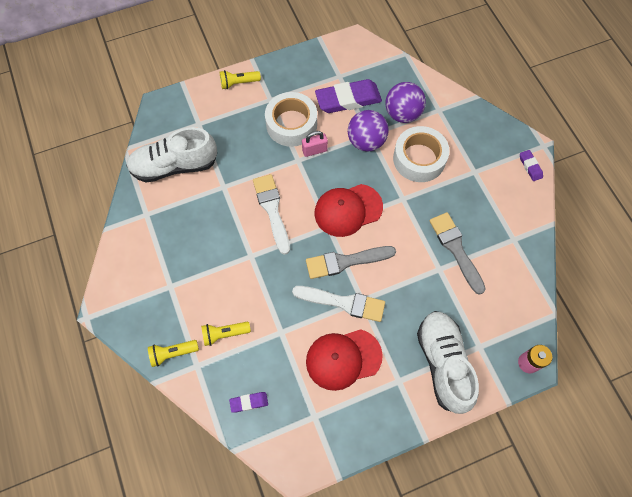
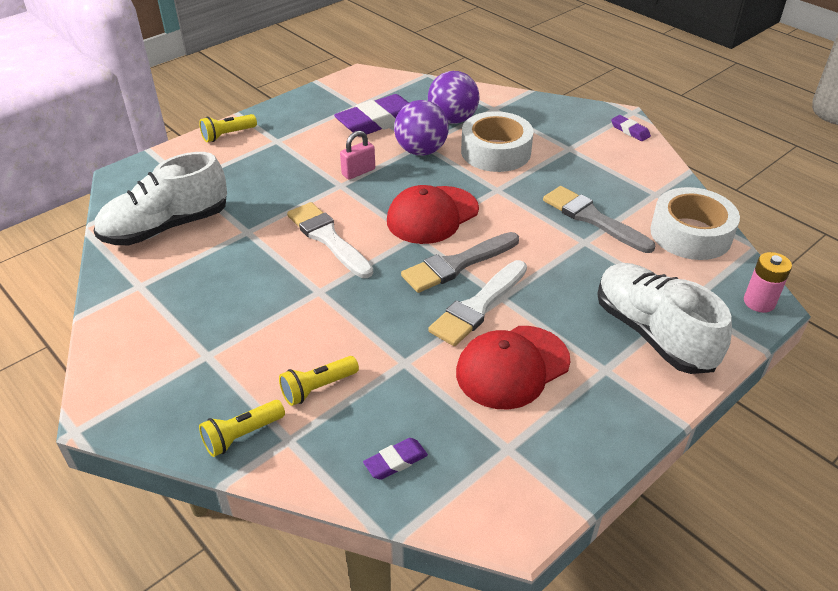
camera: 20 degrees left, 25 degrees down
(291, 124) = (316, 156): white tape -> white tape (690, 234)
(343, 302) = (478, 306): white brush -> white brush turned 135 degrees clockwise

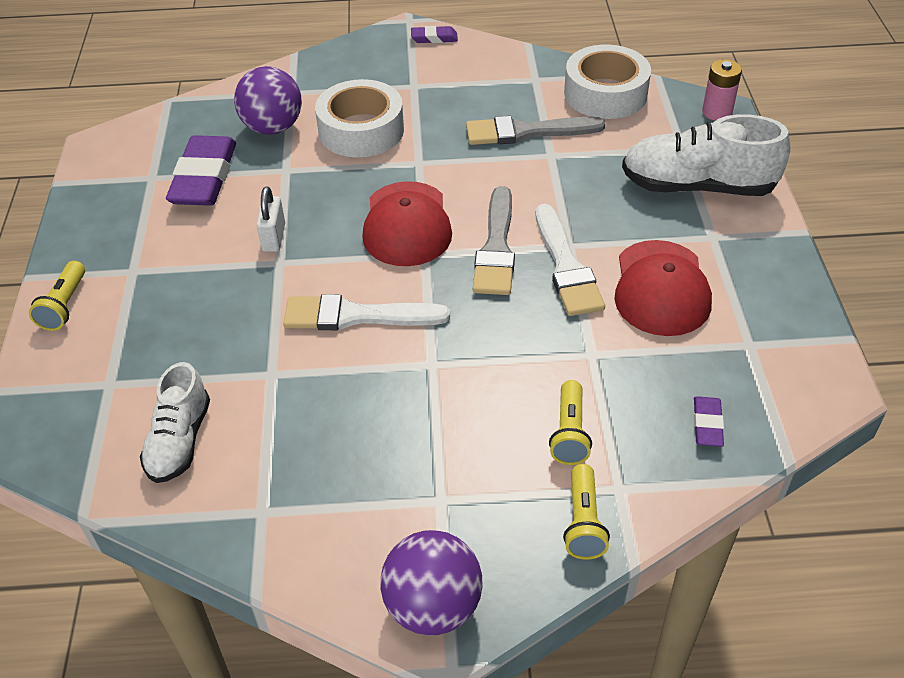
camera: 50 degrees left, 5 degrees up
(166, 227) = (179, 440): white shoe -> white shoe, size x0.62
(358, 172) = (274, 238): pink padlock -> white padlock
(421, 151) = (296, 176): purple ball -> purple ball (433, 606)

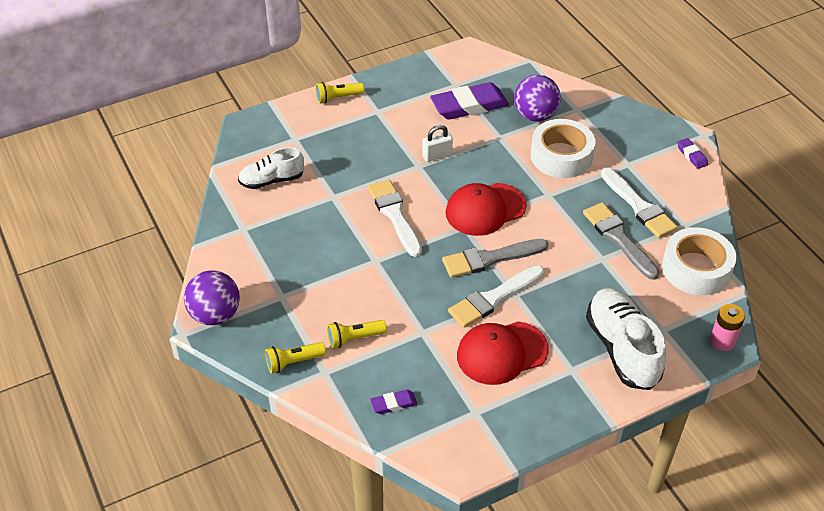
camera: 65 degrees right, 0 degrees up
(486, 100) = (639, 206): none -> white brush

